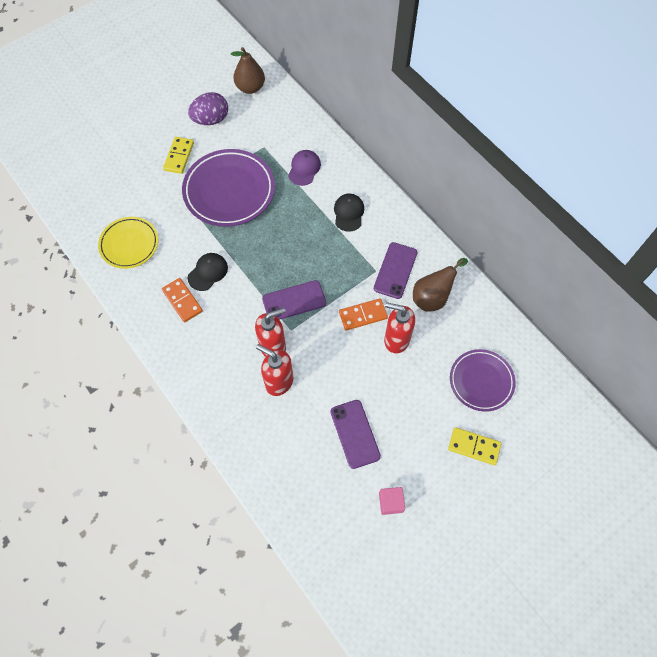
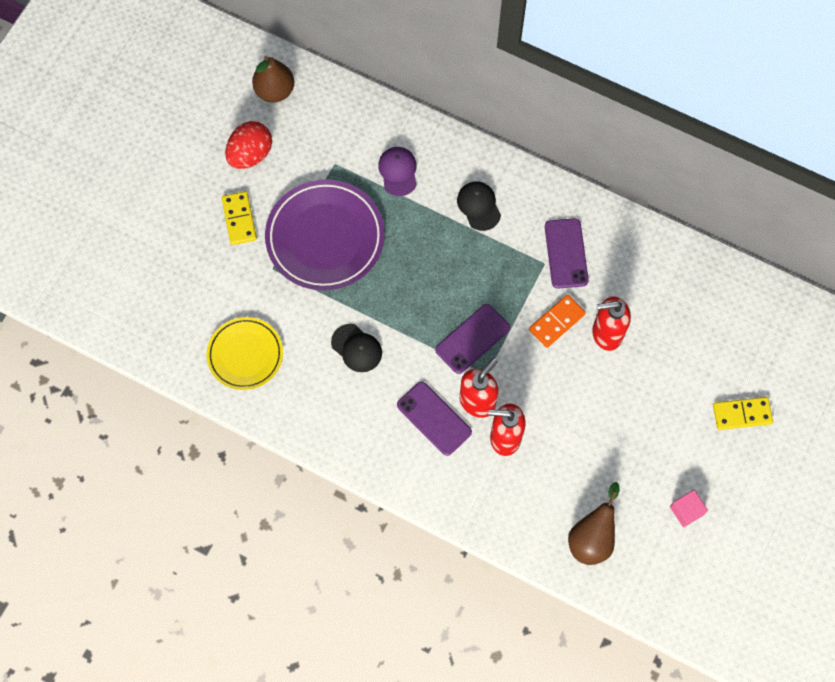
camera: 25 degrees left, 5 degrees up
(182, 301) = (347, 395): orange domino -> none
(208, 272) = (356, 348): black cap -> black cap turned 120 degrees clockwise
(211, 120) = (250, 154): purple egg -> red egg
(355, 434) = (614, 456): purple phone -> purple phone (434, 418)
(432, 297) = (622, 267): brown pear -> brown pear (592, 537)
(481, 381) = (717, 340): purple plate -> none

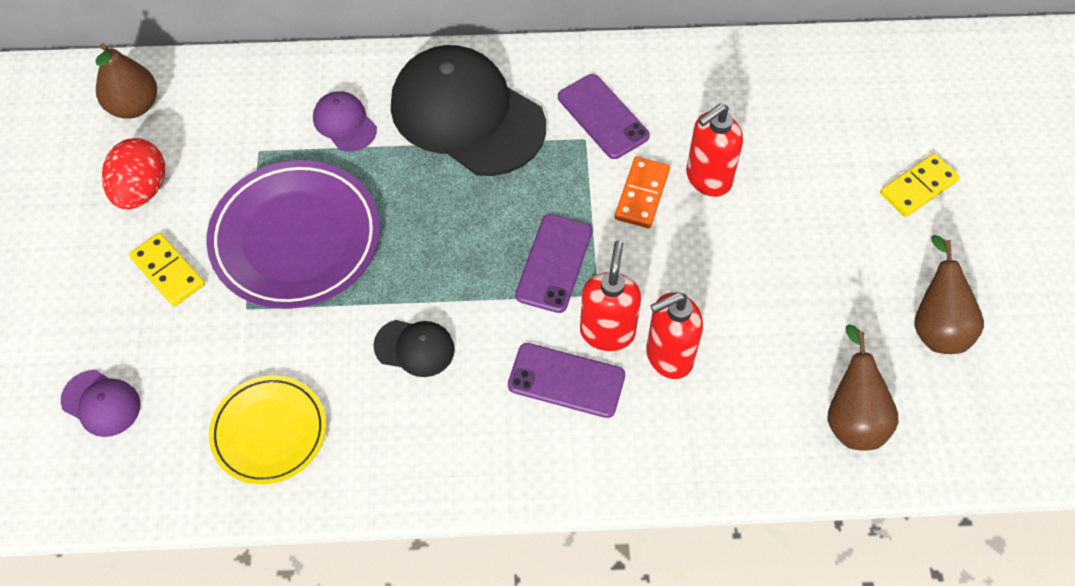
camera: 30 degrees left, 10 degrees down
(161, 285) = (101, 403): none -> purple cap
(479, 206) = (467, 115): black cap -> black cap, size x2.28
(686, 511) = (937, 326): pink cube -> brown pear

